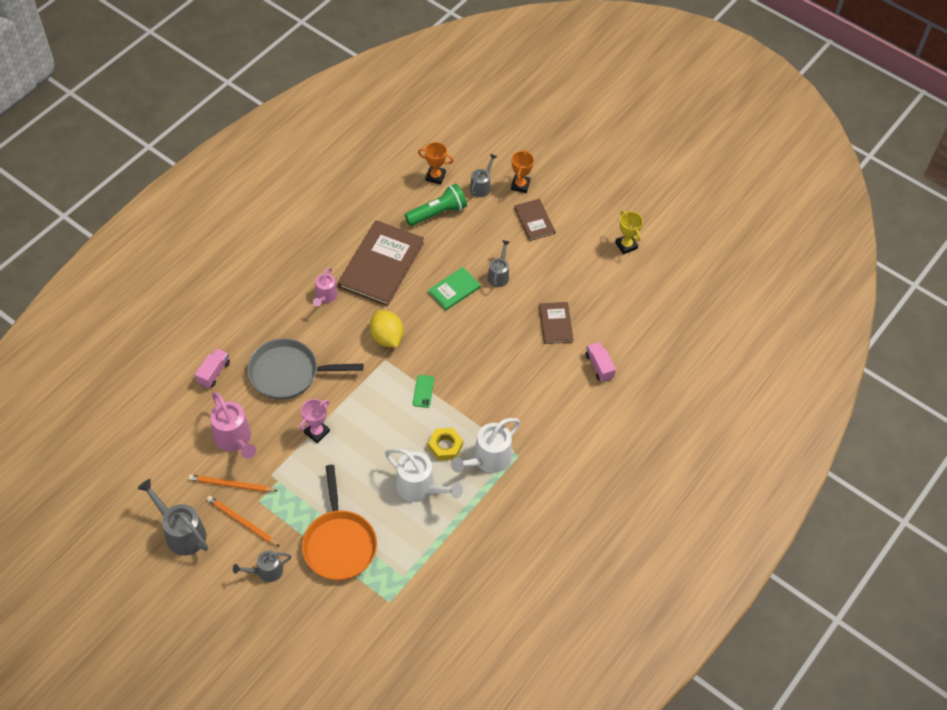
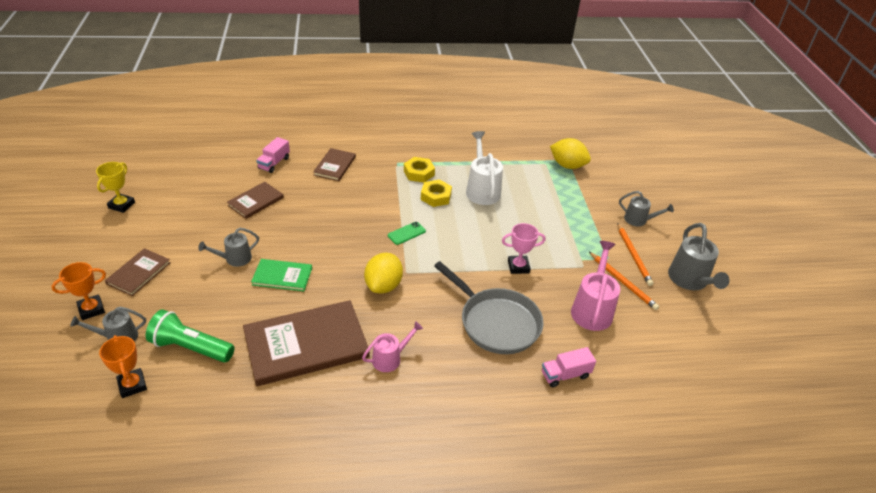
camera: 135 degrees left, 15 degrees down
(339, 543) = (571, 201): orange pan -> none
(382, 592) = (567, 165): none -> yellow lemon
(487, 460) = (419, 173): white watering can -> yellow nut
(556, 406) = (335, 166): none -> brown book

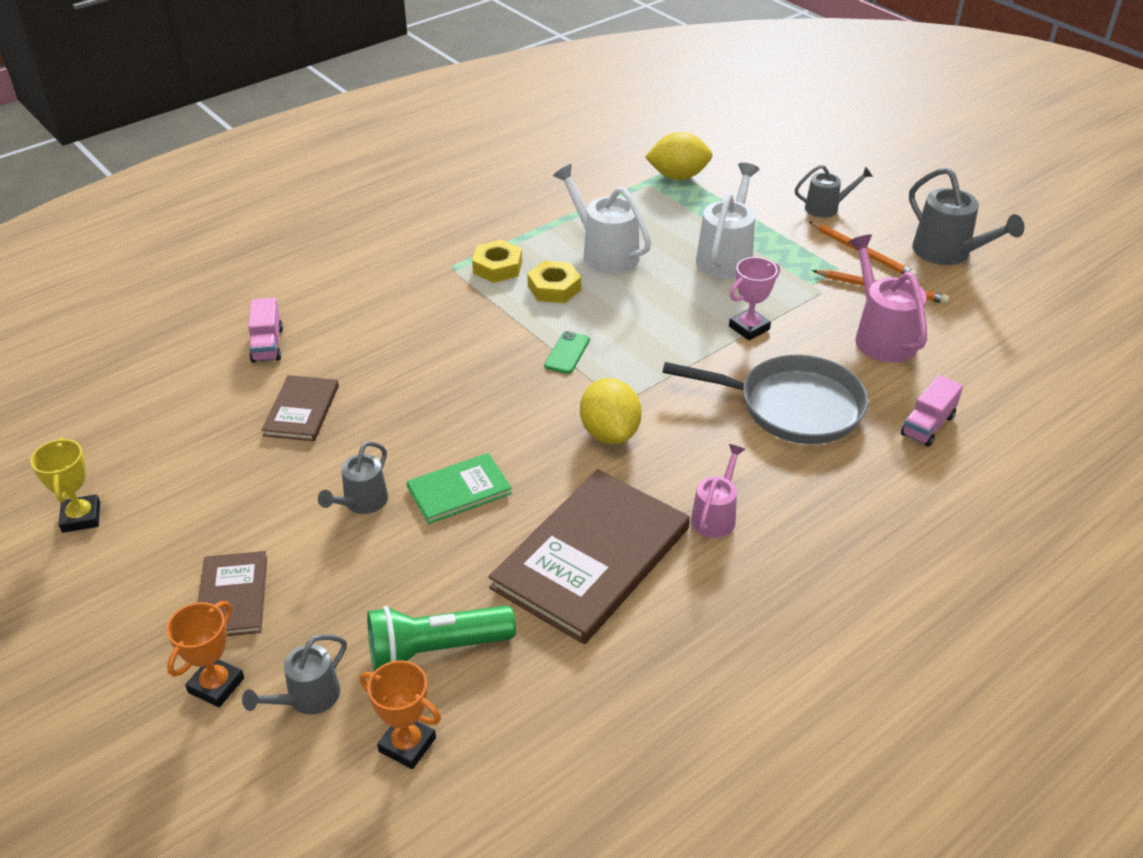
camera: 30 degrees left, 0 degrees up
(335, 166) = (366, 309): brown book -> none
(548, 221) = (726, 256): none -> white watering can

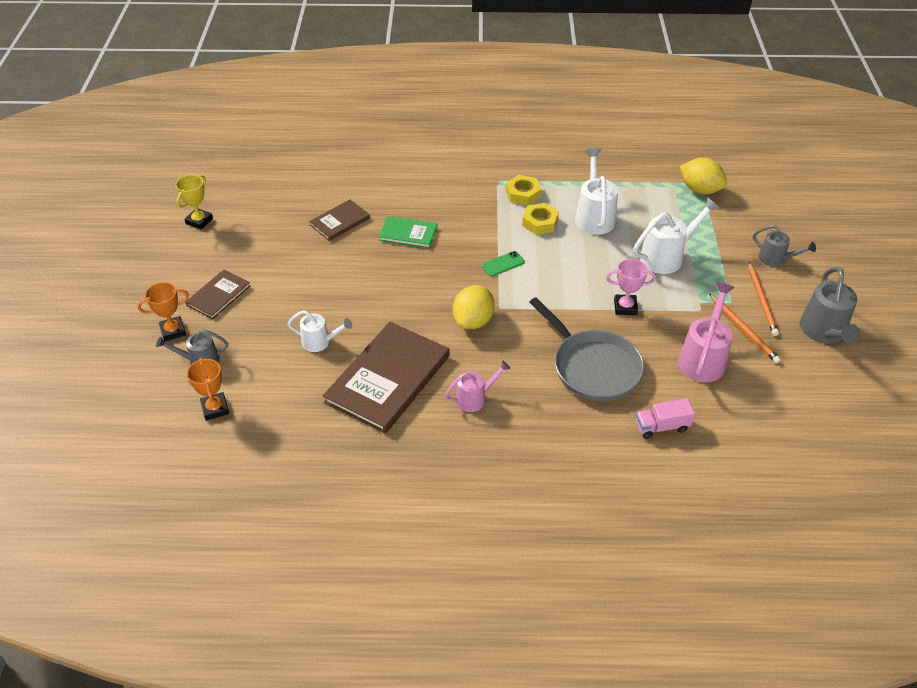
camera: 40 degrees right, 5 degrees up
(267, 345) = (361, 178): pink truck -> none
(361, 503) = (316, 285): grey watering can -> none
(436, 649) = (272, 375): green flashlight -> none
(452, 568) = (320, 342): none -> white watering can
(459, 490) = (366, 306): green book -> green book (408, 233)
(591, 558) = (388, 379): brown book -> brown book turned 45 degrees counterclockwise

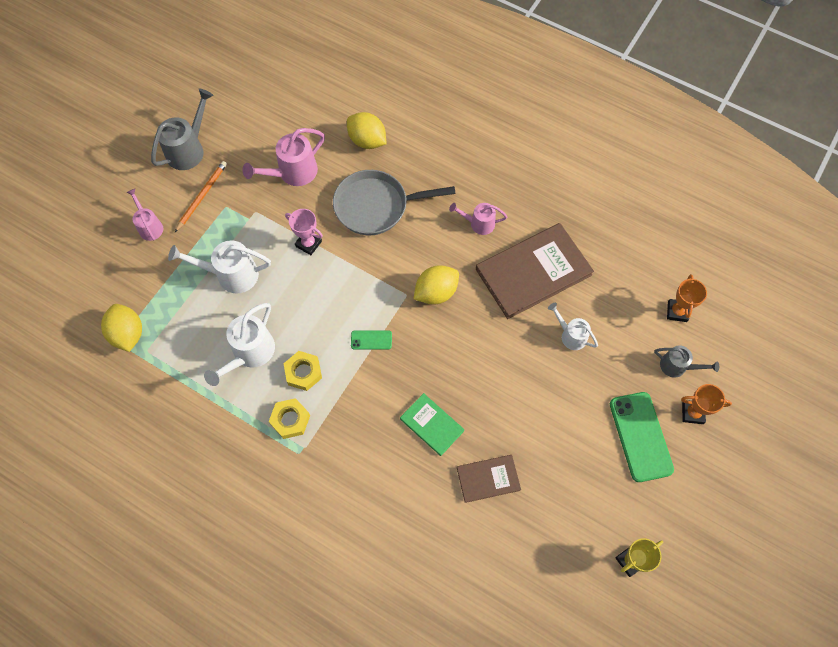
camera: 150 degrees left, 20 degrees up
(218, 295) = (640, 436): brown book -> green phone
(592, 367) = (376, 206): grey pan -> grey pan turned 90 degrees counterclockwise
(662, 426) = (367, 141): pink truck -> yellow lemon
(743, 330) = (242, 179): orange pencil -> none
(776, 259) = (149, 226): grey watering can -> pink watering can

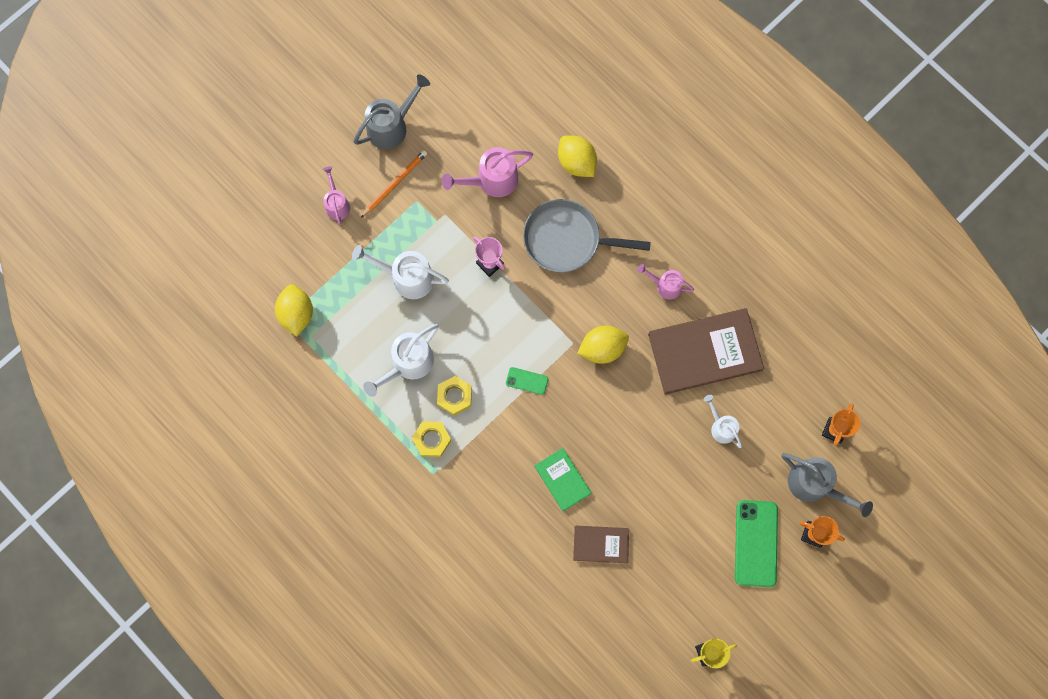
camera: 15 degrees right, 10 degrees up
(677, 366) = (815, 485): grey watering can -> grey watering can, size x1.63

